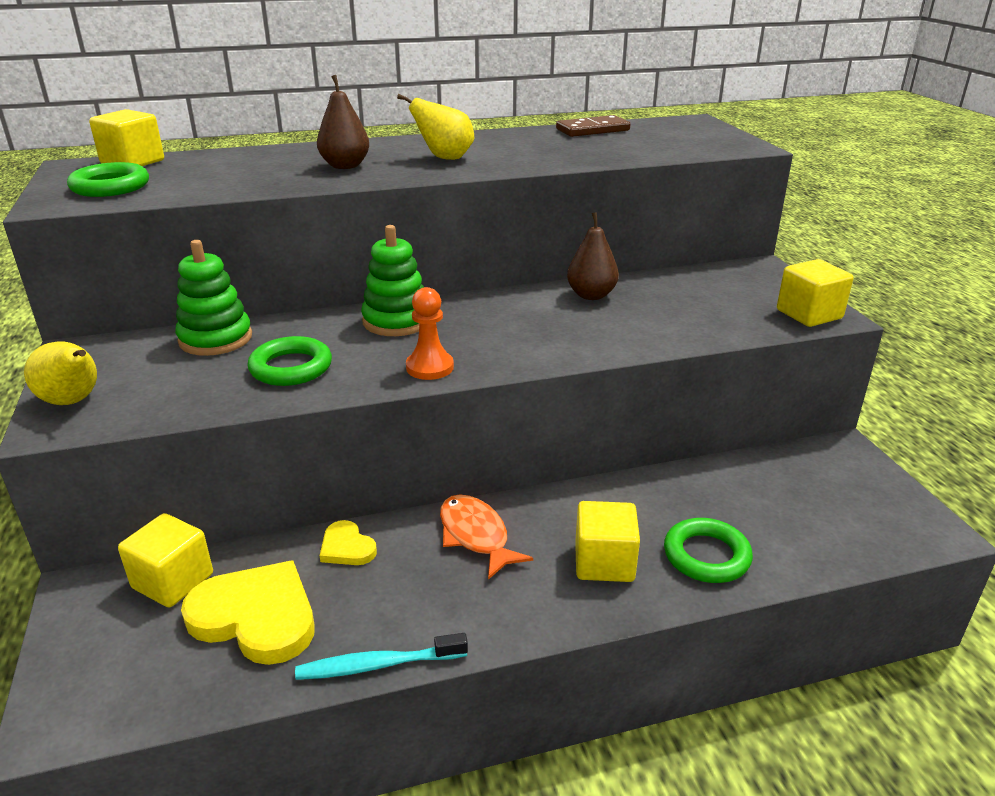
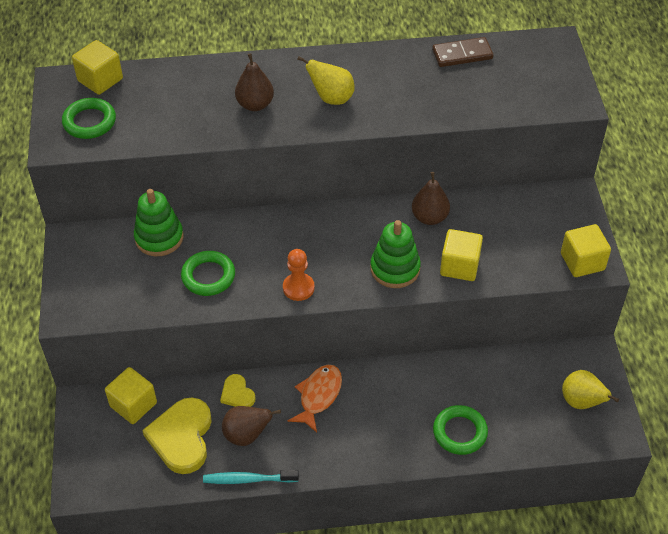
camera: 10 degrees right, 20 degrees up
(73, 401) = (75, 293): yellow pear -> yellow pear (581, 402)
(256, 617) = (182, 437): yellow heart -> yellow heart turned 120 degrees counterclockwise
(368, 600) = (247, 435): none -> brown pear
(396, 321) = (283, 232): green stacking toy -> green stacking toy (395, 269)
(476, 536) = (318, 396): orange fish -> orange fish turned 45 degrees clockwise
(604, 562) = (394, 428): yellow cube -> yellow cube (459, 266)

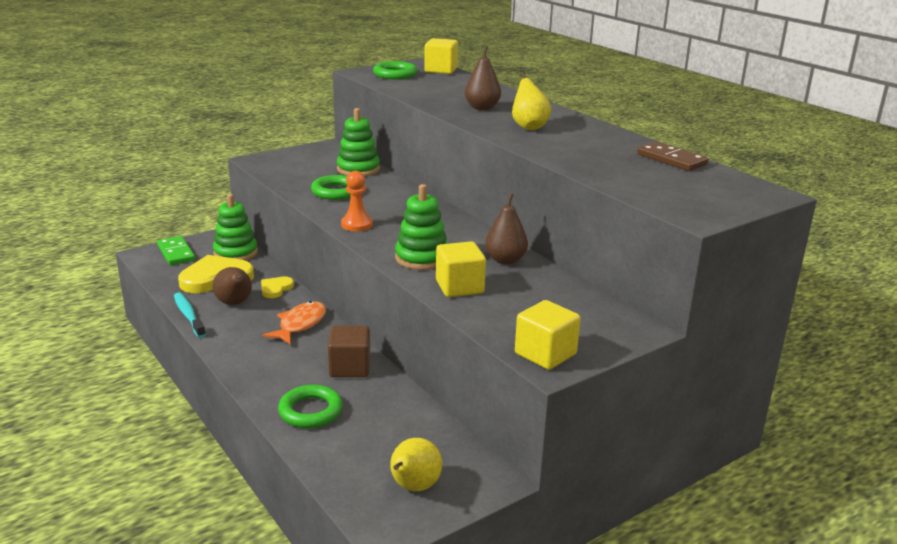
camera: 60 degrees right, 25 degrees down
(96, 458) = (176, 253): none -> green domino
(133, 404) = (235, 253): yellow cube -> green stacking toy
(318, 396) = (300, 324): orange fish -> orange fish turned 60 degrees counterclockwise
(410, 384) = (350, 367): none -> brown cube

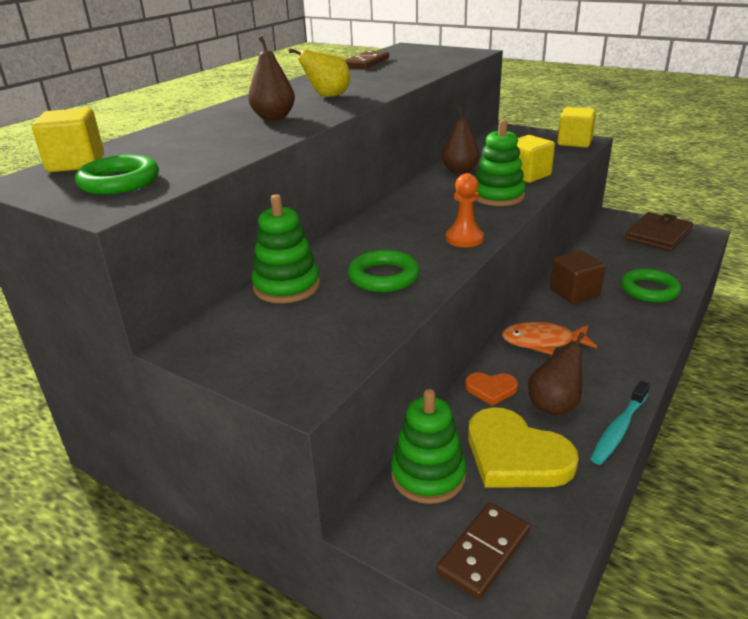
camera: 110 degrees left, 5 degrees up
(176, 253) = (484, 552): green domino -> brown domino
(276, 289) = (491, 389): yellow heart -> orange heart
(413, 487) = (658, 235): yellow pear -> brown wallet

